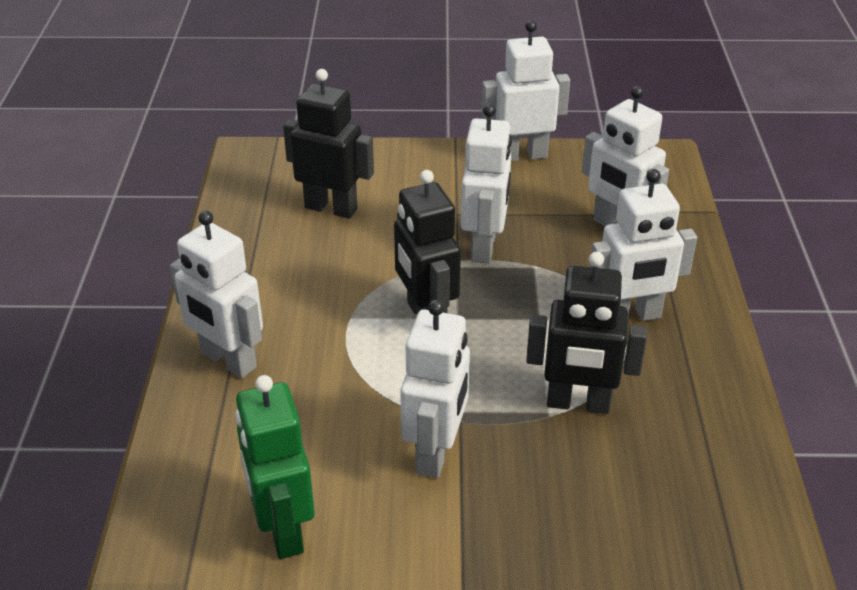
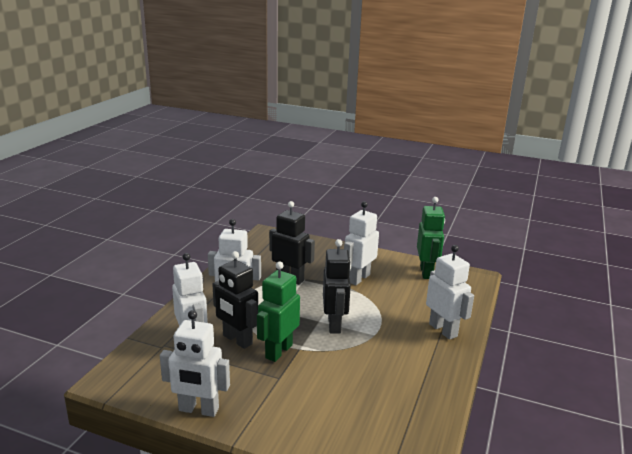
camera: 160 degrees left, 15 degrees down
(331, 208) = (361, 404): black robot -> black robot (237, 340)
(484, 247) = (278, 351): white robot -> green robot

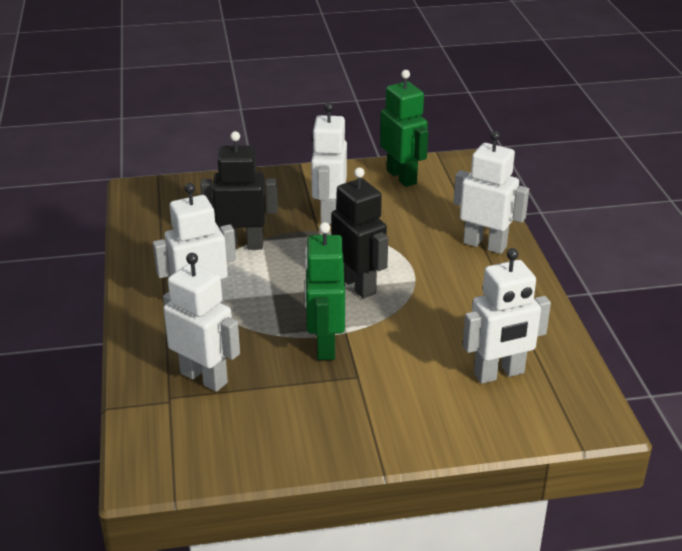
camera: 30 degrees left, 10 degrees up
(198, 410) = (303, 454): white robot -> white robot (499, 374)
(237, 340) = (259, 352): black robot -> none

